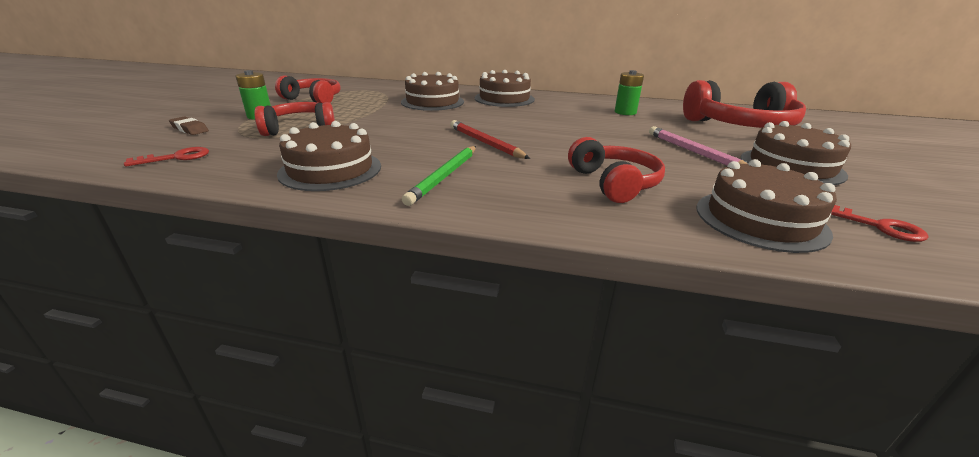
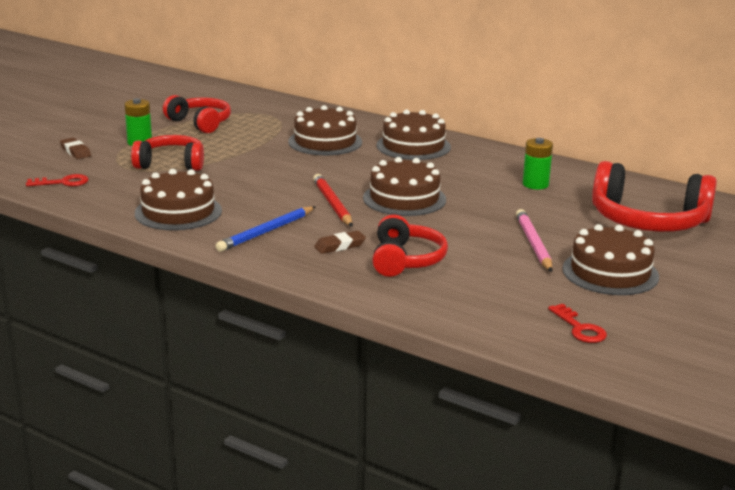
camera: 20 degrees right, 5 degrees down
(444, 176) = (265, 232): green pencil -> blue pencil
(534, 179) = (340, 246): none -> brown eraser
(760, 219) = (486, 307): brown cake -> brown cake (404, 198)

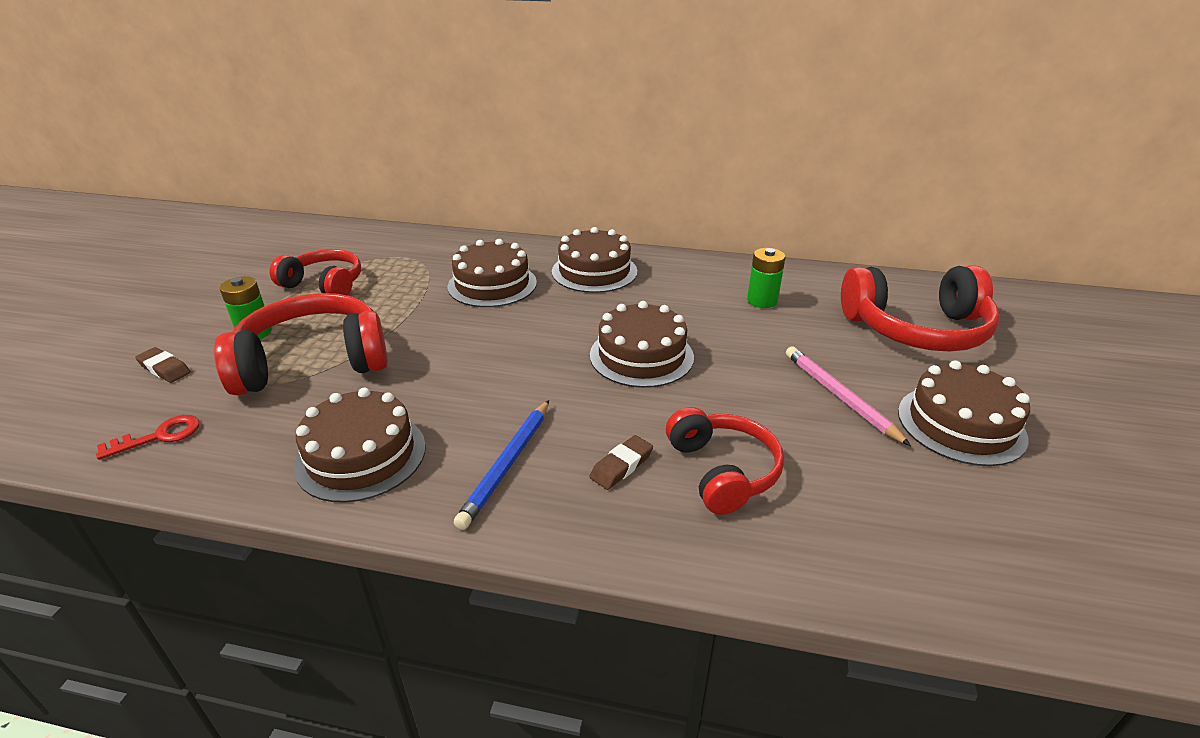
camera: 20 degrees left, 10 degrees up
(171, 164) = (313, 362): red headphones -> red headphones, size x1.57
(333, 203) = (562, 385): red pencil -> none
(580, 328) = (1031, 547): red key -> none

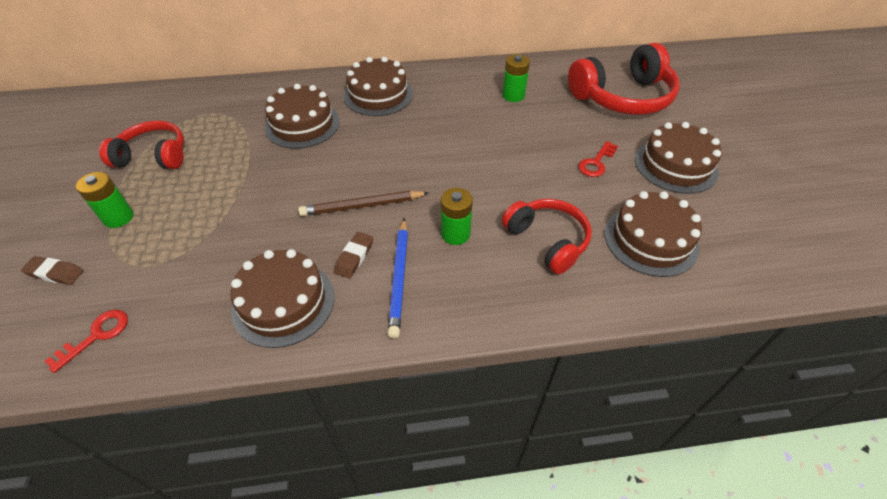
camera: 20 degrees left, 15 degrees up
(313, 362) = (191, 232): red headphones -> none
(509, 377) = (362, 206): none -> brown pencil
(604, 434) = (455, 234): none -> green battery
(621, 466) = (480, 256): brown eraser -> brown eraser (354, 257)
(641, 356) = (450, 163): brown cake -> brown cake (650, 240)
(839, 396) = (596, 163): pink pencil -> red key

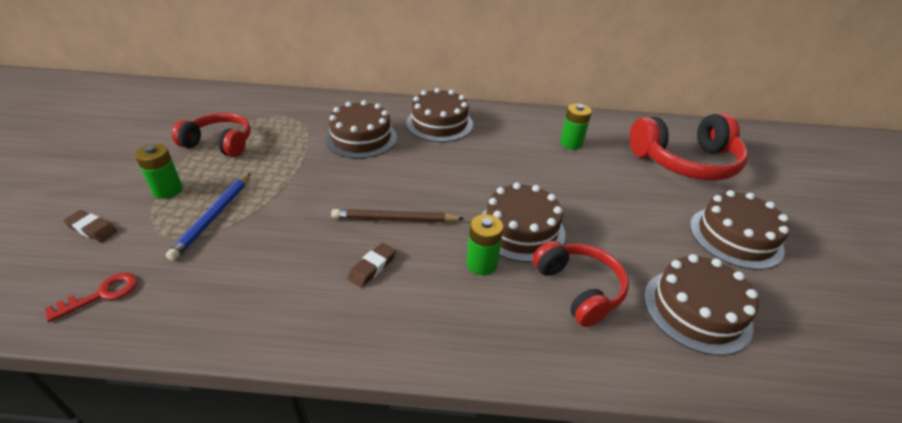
camera: 10 degrees right, 10 degrees down
(283, 302) = (288, 298): brown cake -> brown cake (520, 230)
(399, 278) = (411, 297): blue pencil -> blue pencil (213, 217)
(596, 163) = (646, 220): red key -> none

